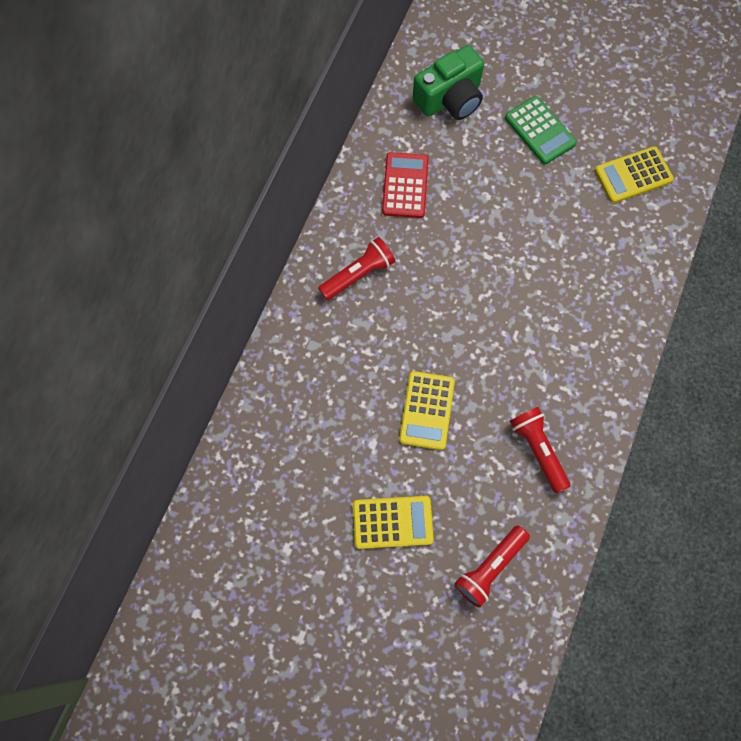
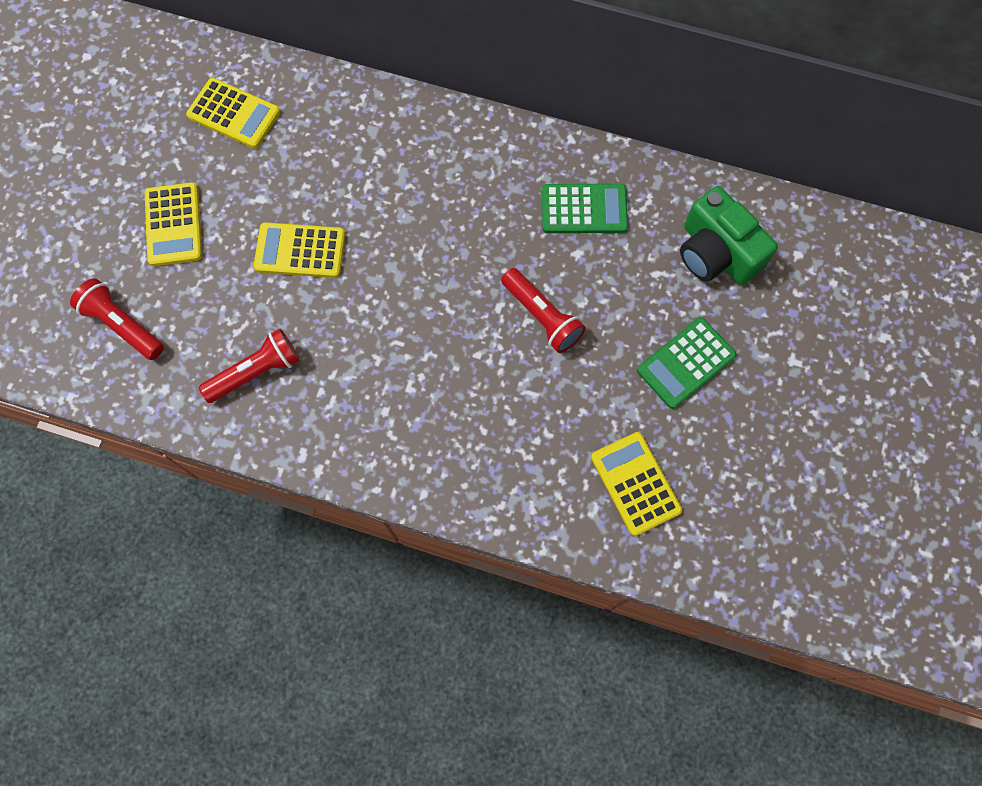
camera: 85 degrees right, 0 degrees up
(281, 467) = (234, 114): none -> yellow calculator
(358, 274) = (461, 168): red flashlight -> red flashlight (542, 316)
(405, 185) = (584, 209): red calculator -> green calculator

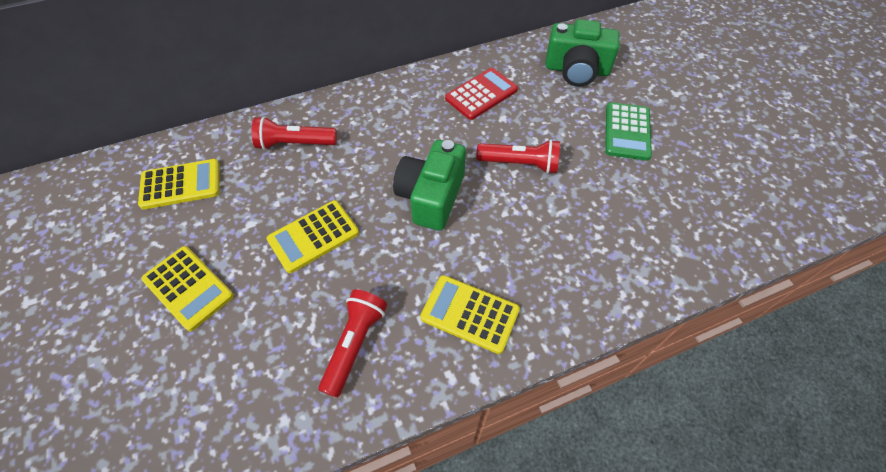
camera: 40 degrees left, 15 degrees down
(123, 325) = (200, 397): red flashlight -> red flashlight (295, 144)
(429, 288) = (431, 196): none -> green camera
(584, 209) = (481, 94): green calculator -> red calculator
(635, 484) = (681, 215): yellow calculator -> yellow calculator (469, 314)

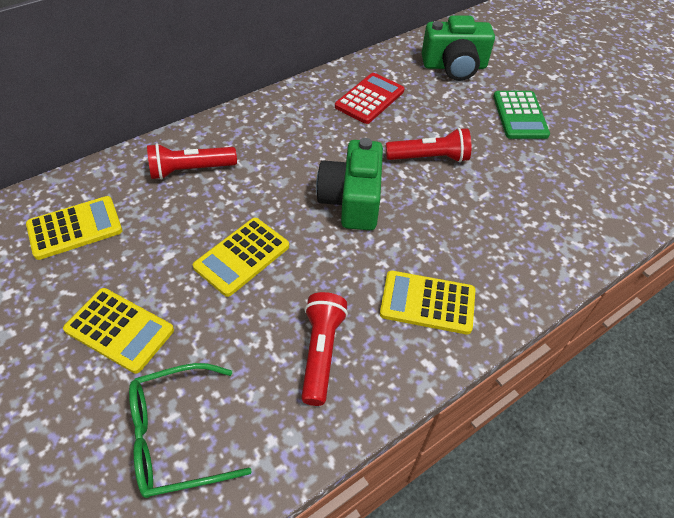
camera: 15 degrees left, 5 degrees down
(204, 398) = (176, 437): none -> green glasses

